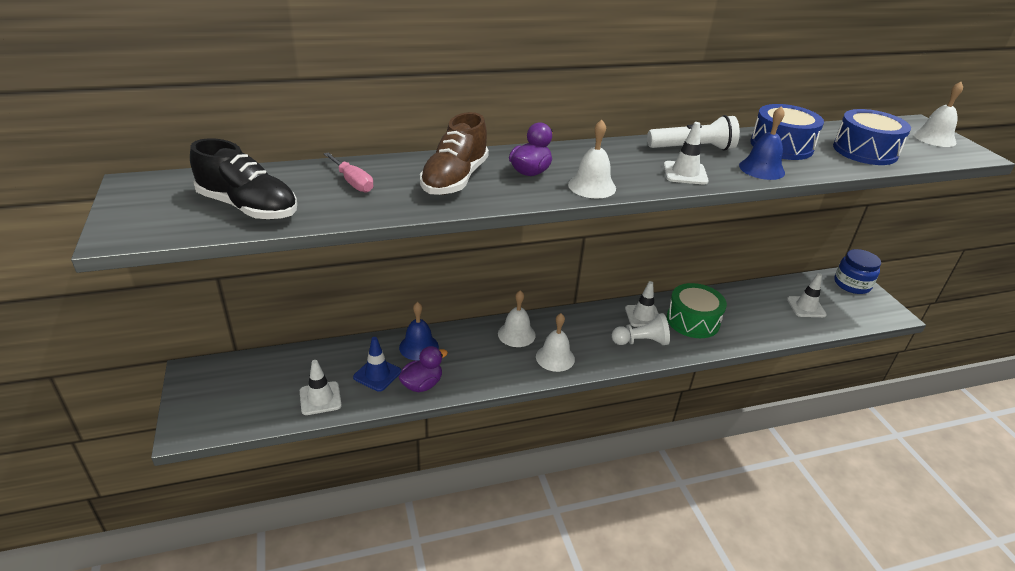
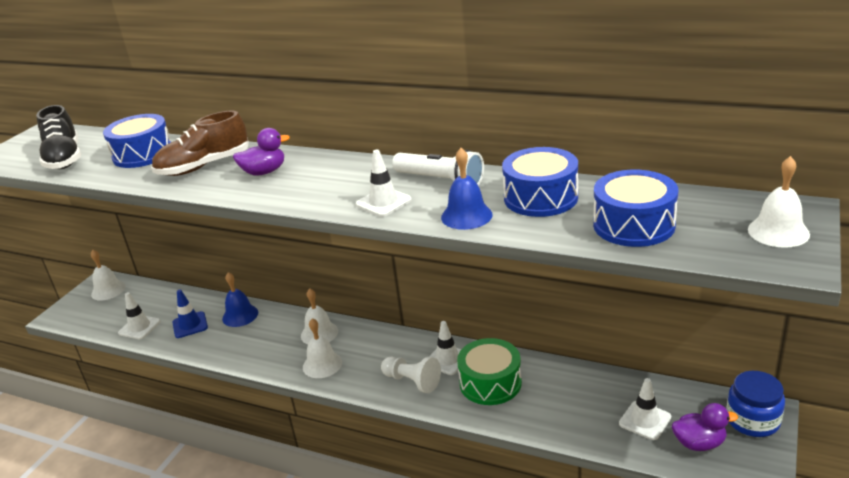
camera: 45 degrees right, 5 degrees down
(353, 182) = (143, 154): pink screwdriver -> blue drum
(422, 384) = (206, 344): purple duck -> purple duck (699, 443)
(592, 186) = (285, 195): white bell -> white bell (108, 290)

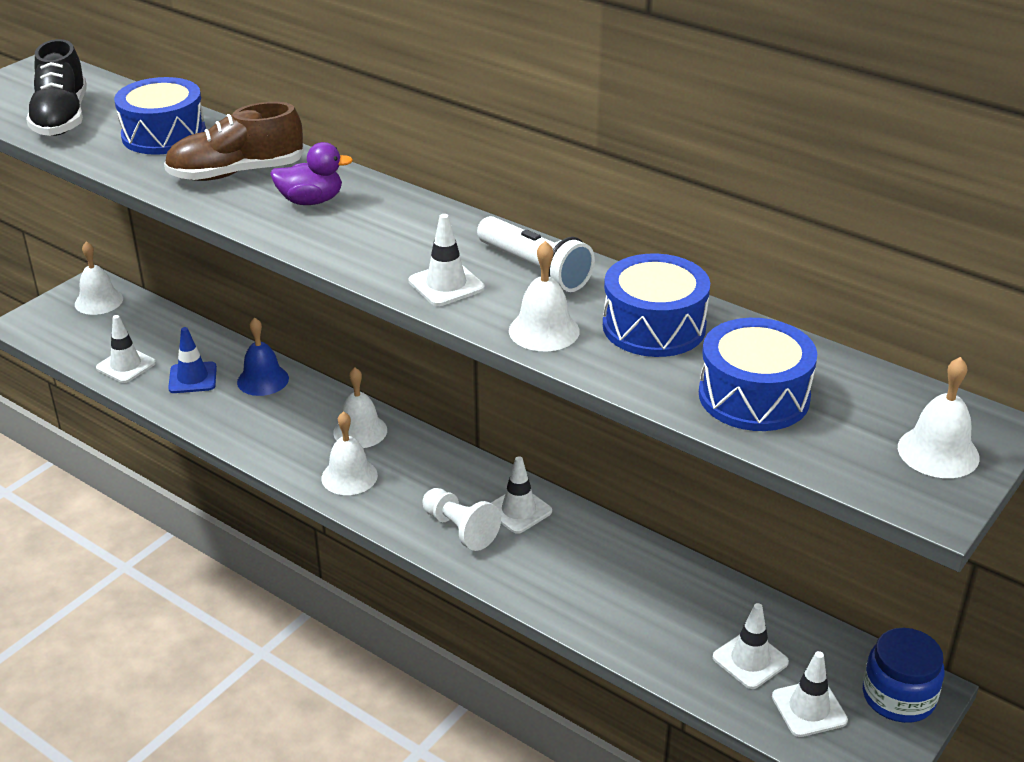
camera: 10 degrees right, 5 degrees up
(466, 216) = (544, 330): blue bell -> white bell
(490, 383) = (563, 557): green drum -> none
(699, 443) = (809, 708): purple duck -> white traffic cone

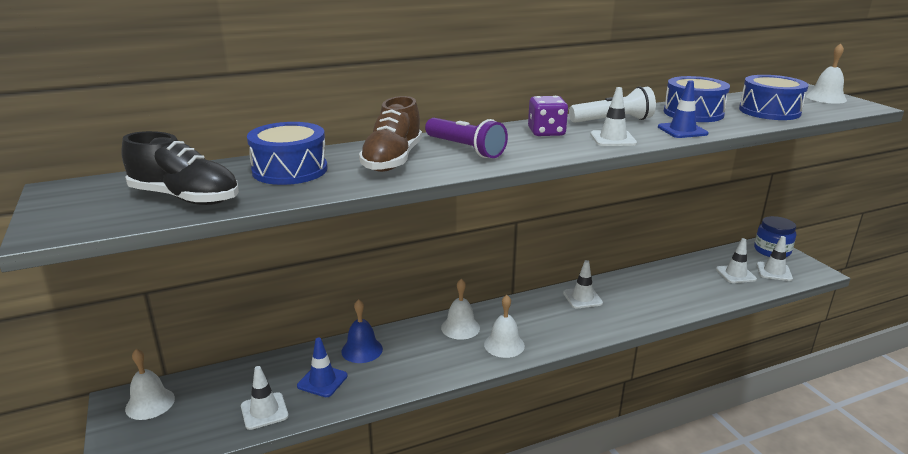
camera: 60 degrees left, 10 degrees down
(311, 201) = (465, 149): purple duck -> purple flashlight
(427, 234) = (546, 132): none -> purple dice
(460, 529) = (586, 321): white pawn -> none
(544, 330) = (682, 130): white bell -> blue traffic cone

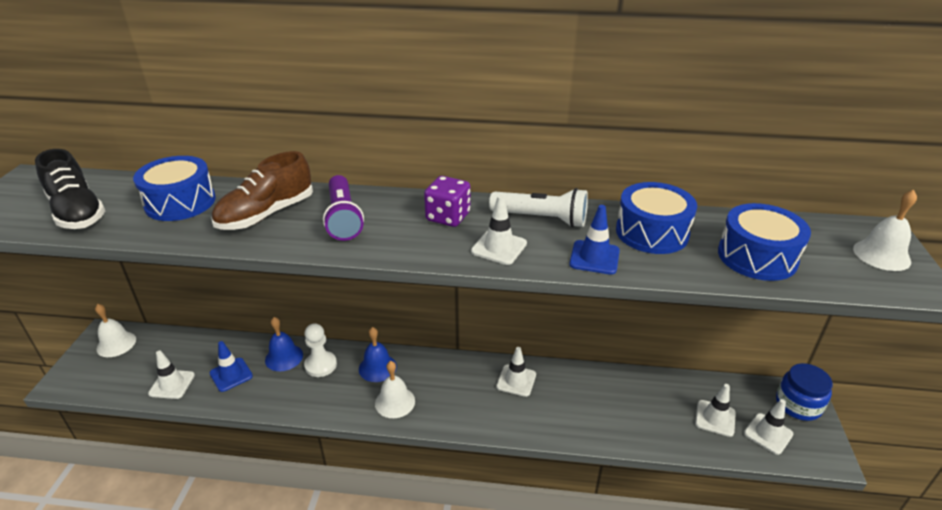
camera: 30 degrees right, 10 degrees up
(405, 343) = (321, 365): none -> white pawn
(460, 327) = (377, 367): white bell -> blue bell

